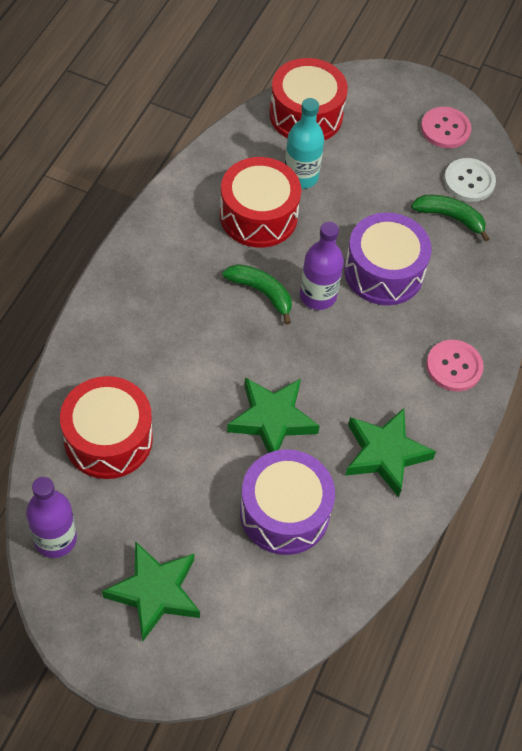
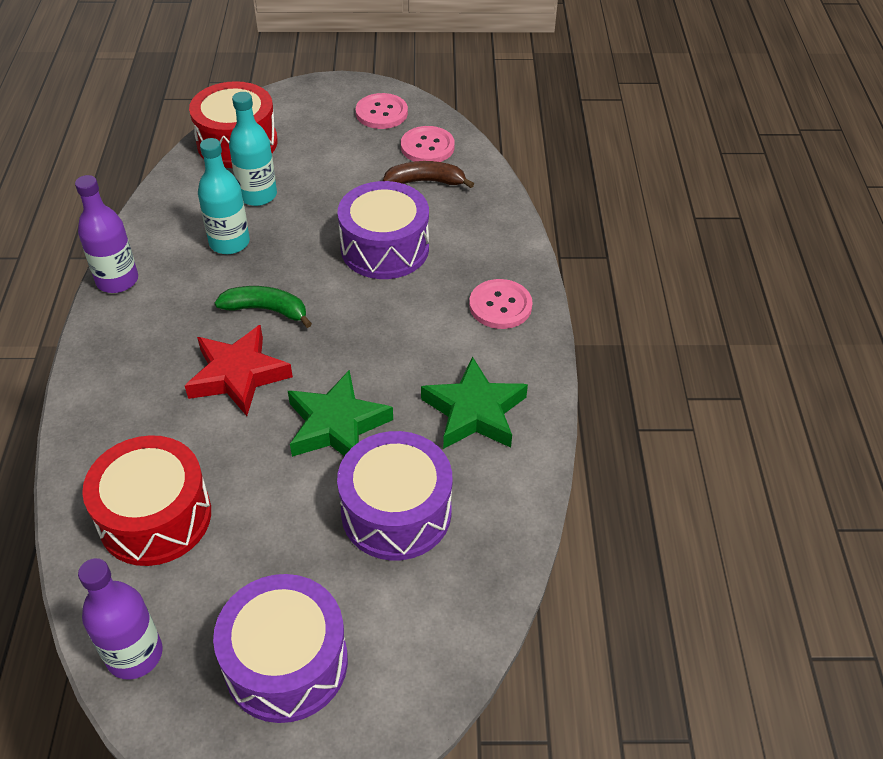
camera: 20 degrees left, 10 degrees down
(155, 592) = (286, 662): green star -> purple drum
(215, 344) = (238, 375): none -> red star
(258, 216) = (229, 242): red drum -> turquoise bottle
(318, 296) = (328, 292): purple bottle -> purple bottle (117, 280)
(450, 217) = (426, 181): green banana -> brown banana
(469, 181) = (427, 147): white button -> pink button

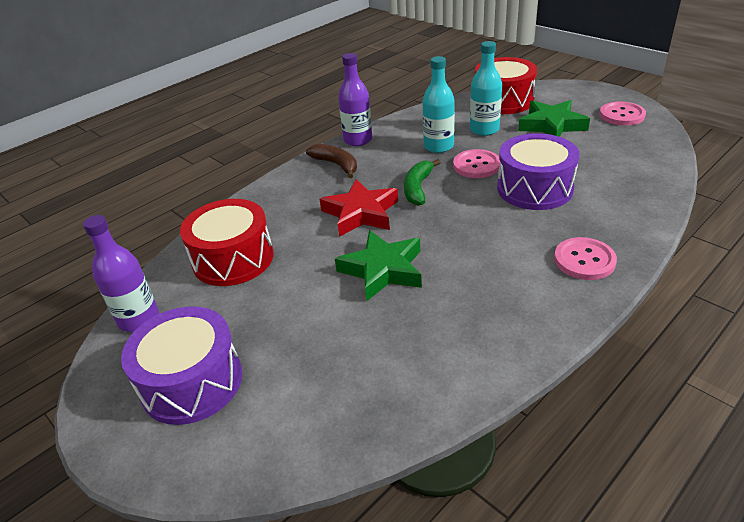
camera: 50 degrees right, 10 degrees down
(266, 310) = (418, 188): green banana -> green banana turned 135 degrees counterclockwise
(396, 512) = (356, 343): purple drum -> none
(426, 181) = (611, 163): brown banana -> brown banana (336, 165)
(427, 147) = (636, 144): pink button -> pink button (476, 165)
(474, 412) = (484, 315): green star -> green star (551, 125)

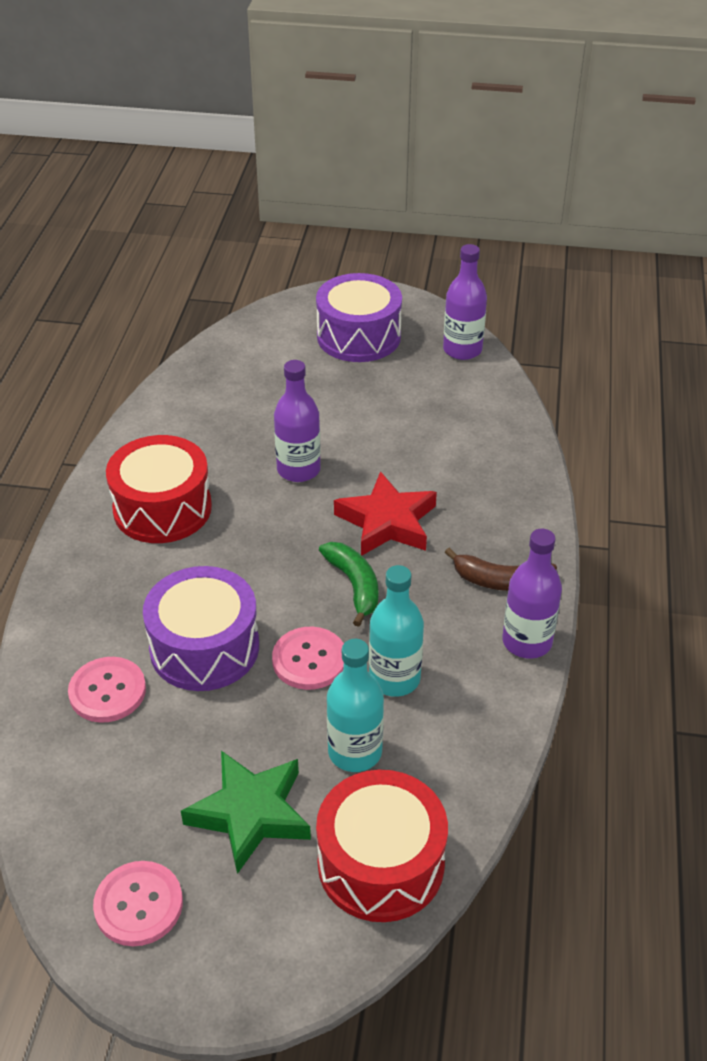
camera: 140 degrees right, 5 degrees up
(233, 259) = (456, 421): red drum -> red drum (162, 508)
(383, 270) = (298, 470): green star -> purple bottle
(584, 260) = (100, 561): pink button -> pink button (107, 691)

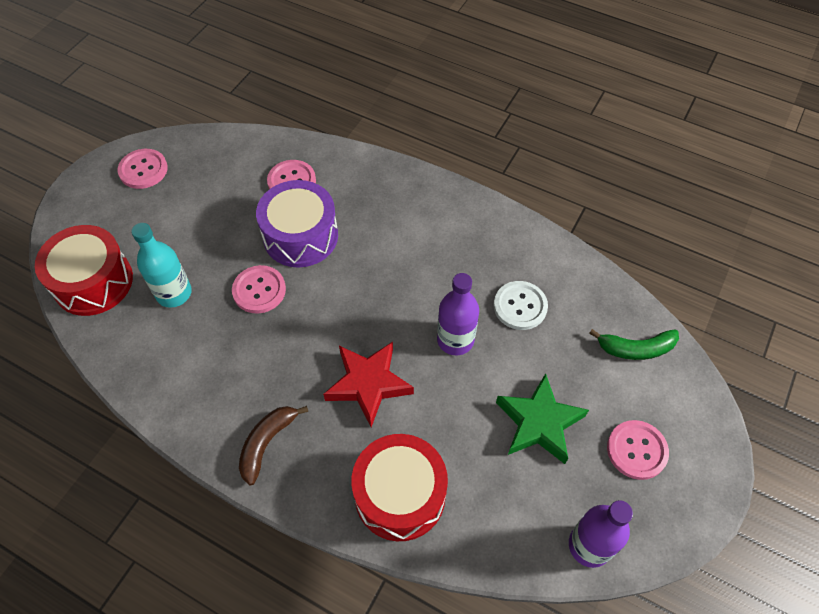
camera: 110 degrees right, 15 degrees up
(162, 508) = (445, 241): red drum -> red drum (400, 495)
(233, 432) = (520, 306): none -> white button
(250, 813) = (165, 229): green star -> green star (539, 423)
(354, 585) = (312, 339): green banana -> green banana (636, 349)
(358, 336) = (636, 450): purple drum -> pink button
(394, 678) = (216, 335): turquoise bottle -> none
(527, 642) = (200, 435): purple bottle -> none

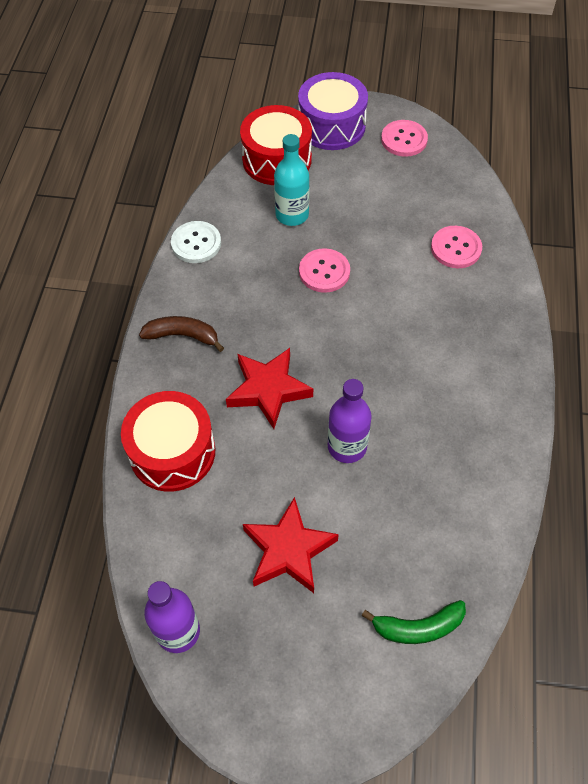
camera: 70 degrees right, 0 degrees up
(300, 236) = (398, 279): purple drum -> purple drum (332, 126)
(520, 306) = (414, 494): white button -> white button (196, 243)
(539, 423) = (288, 550): green star -> red star
(636, 349) = (418, 627): green banana -> green banana turned 75 degrees counterclockwise
(636, 450) = (295, 655): pink button -> none

